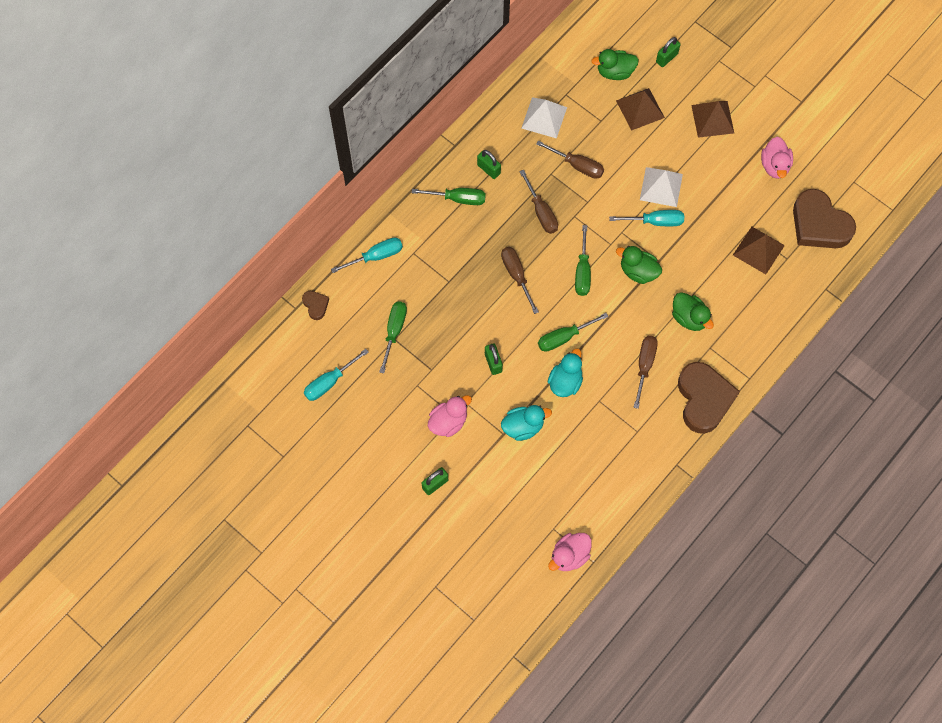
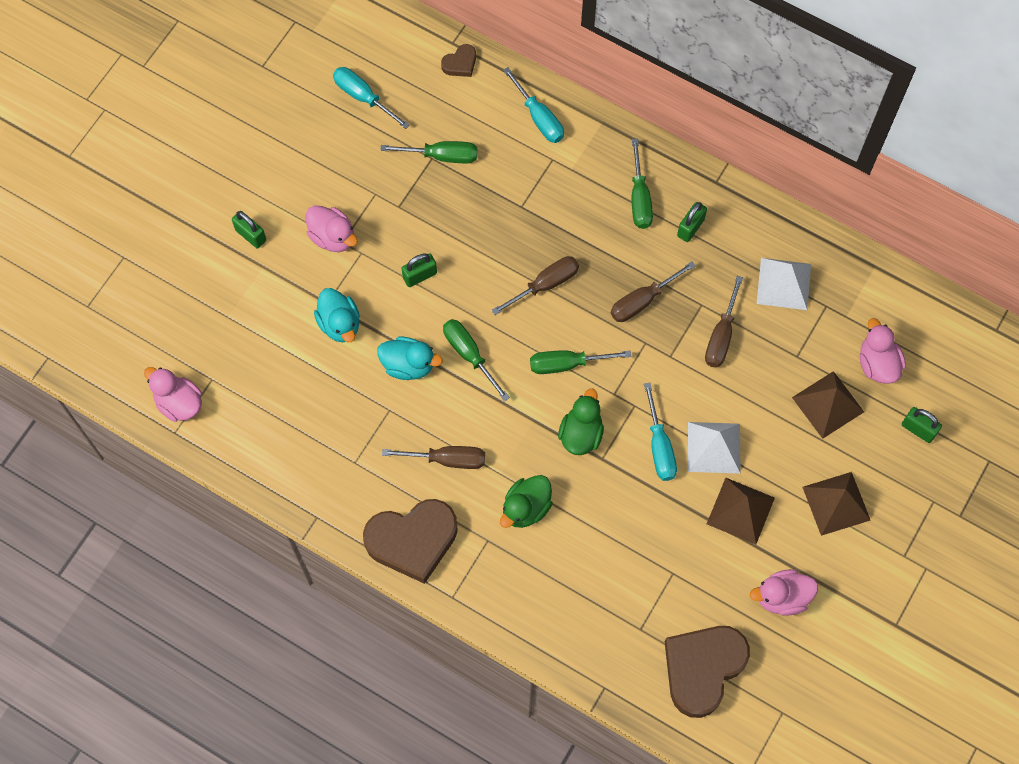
camera: 80 degrees right, 0 degrees up
(615, 72) = (877, 364): green duck -> pink duck
(758, 250) = (645, 588): brown pyramid -> brown pyramid (740, 510)

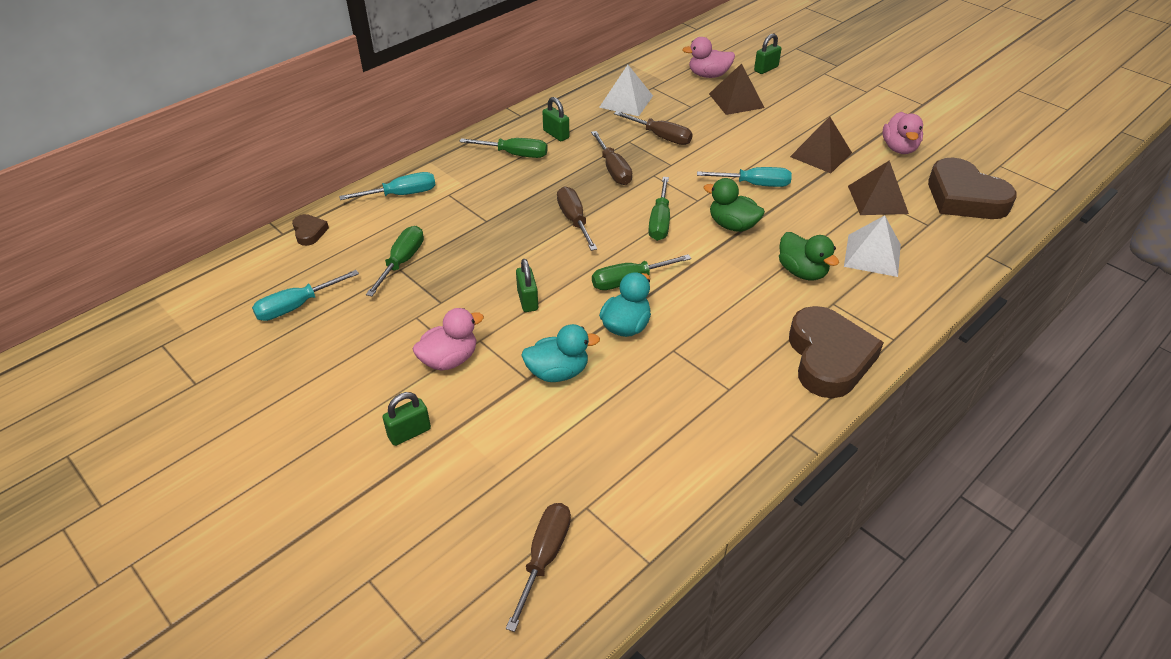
camera: 75 degrees left, 25 degrees down
(179, 403) = (609, 550): pink duck -> none
(447, 459) = (740, 316): brown screwdriver -> brown screwdriver (544, 558)
(714, 447) = (761, 157): white pyramid -> white pyramid (872, 255)
(836, 503) = (820, 111): brown pyramid -> brown pyramid (877, 199)

